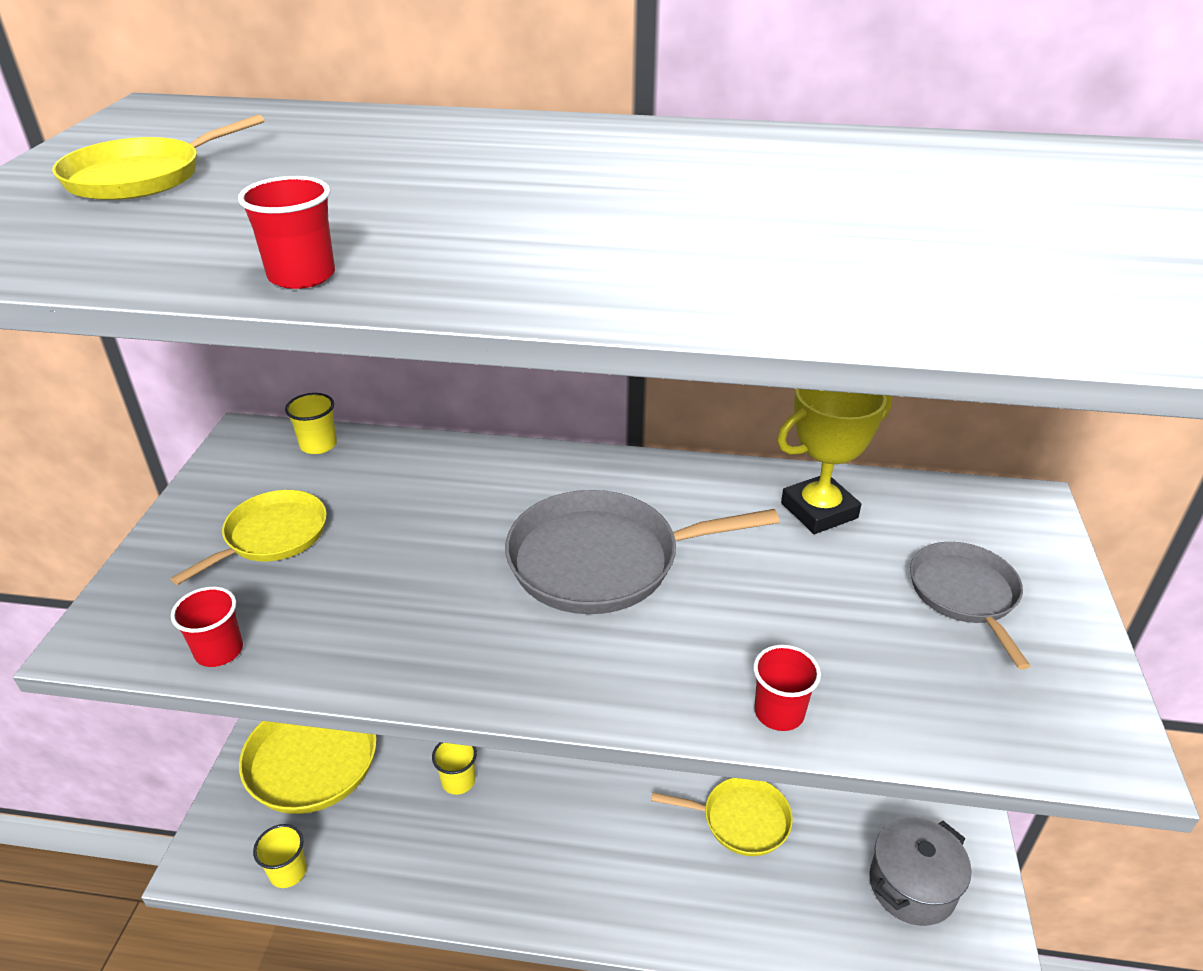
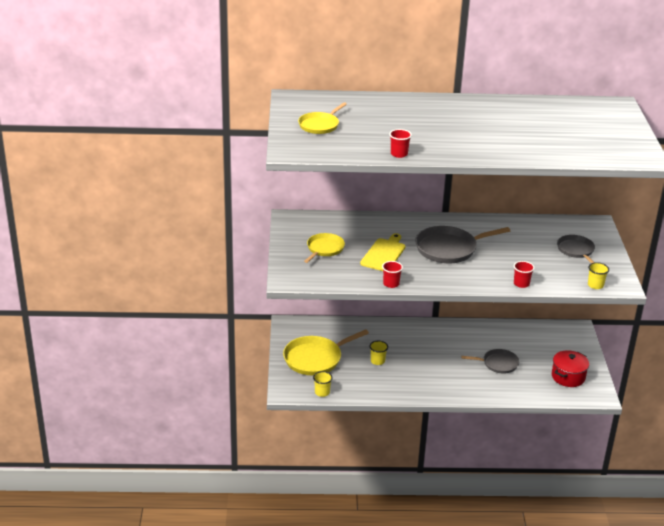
camera: 10 degrees left, 5 degrees down
(219, 651) = (331, 281): red cup -> red cup (391, 284)
(318, 445) = (319, 218): yellow cup -> yellow cup (595, 285)
(418, 564) = (384, 254): none -> yellow cutting board
(741, 820) = (498, 364): yellow pan -> grey pan
(819, 510) = (521, 229): yellow trophy -> none
(912, 885) = (568, 377): grey pot -> red pot

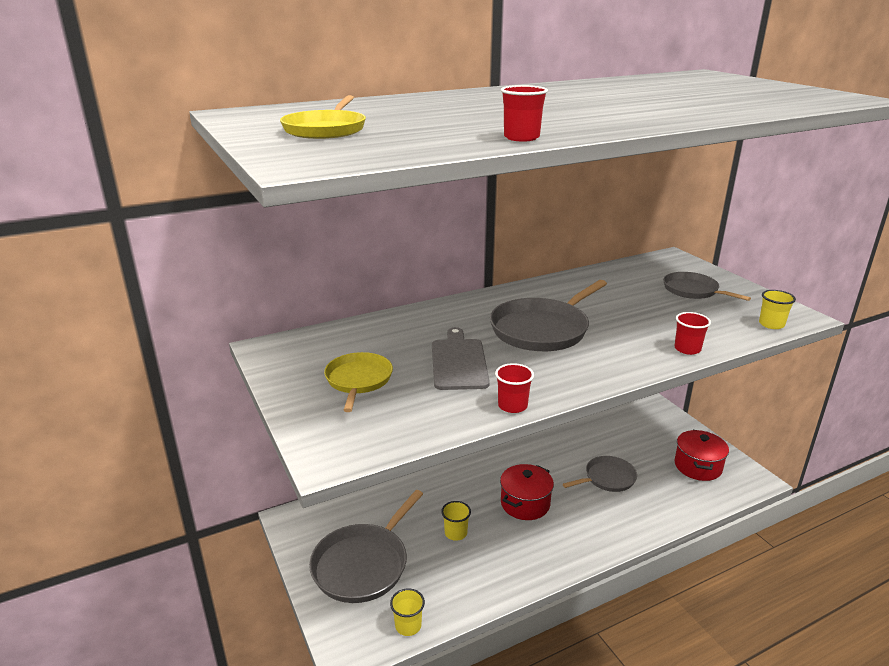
camera: 25 degrees left, 5 degrees down
(315, 358) = (363, 564): yellow pan -> grey pan
(384, 254) = (459, 362): yellow cutting board -> grey cutting board
(431, 360) = (525, 503): none -> red pot

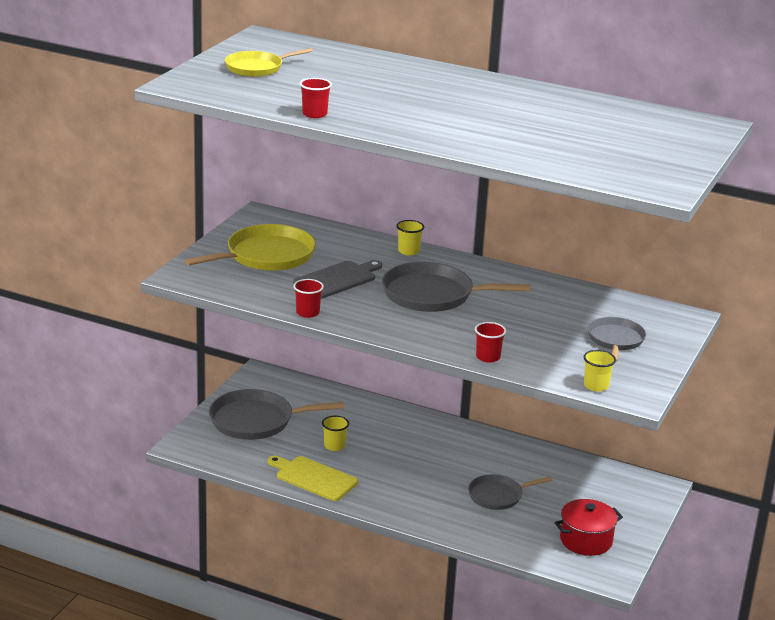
camera: 50 degrees right, 0 degrees up
(358, 380) = (266, 256): yellow pan -> yellow pan, size x1.62
(408, 625) = (227, 460): yellow cup -> yellow cup (408, 251)
(494, 575) = (313, 478): none -> yellow cutting board
(525, 503) = (409, 465): red pot -> none
(607, 478) = (498, 496): grey pan -> grey pan turned 135 degrees clockwise

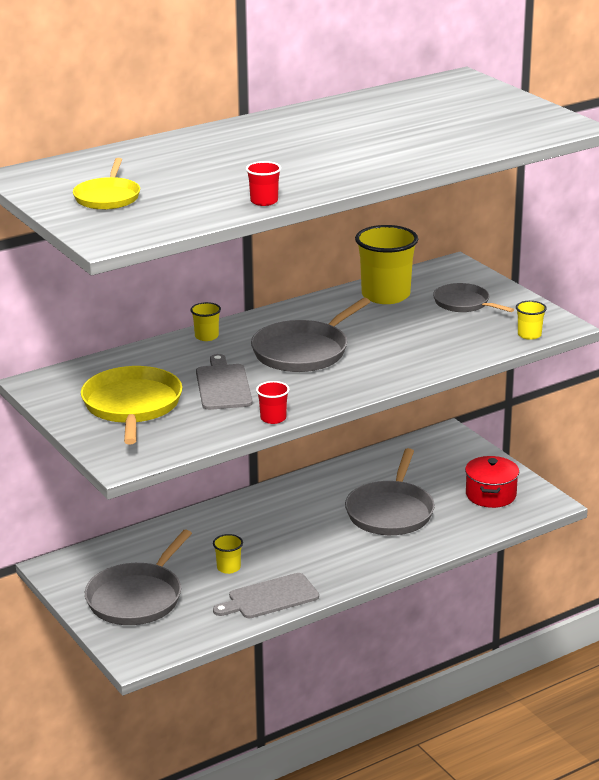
camera: 55 degrees left, 0 degrees up
(313, 478) = (269, 597): yellow cutting board -> grey cutting board
(488, 357) = (440, 362): red cup -> none
(498, 496) = (390, 512): grey pan -> grey pan, size x1.62
(581, 302) = (385, 295): none -> yellow cup

